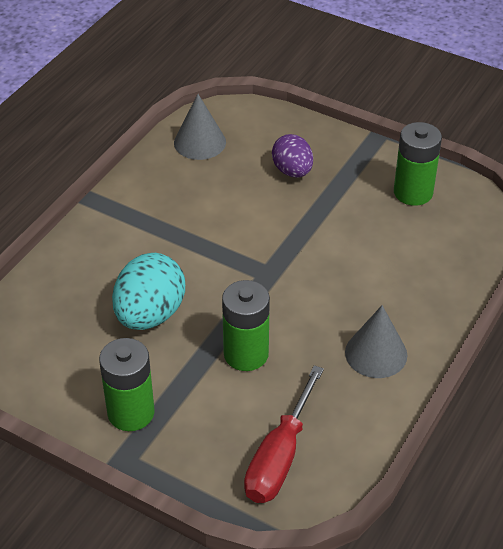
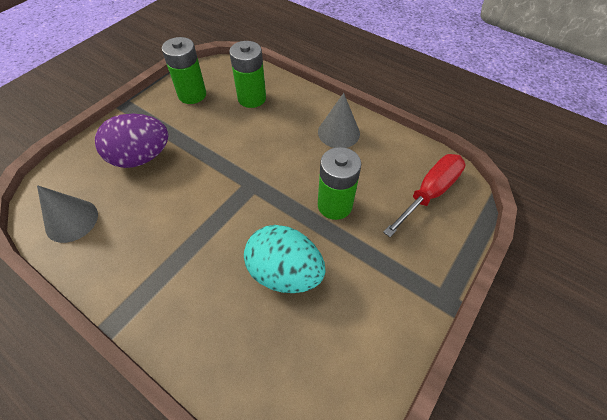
camera: 85 degrees left, 10 degrees up
(131, 412) = (394, 292): green battery -> green battery (252, 98)
(279, 457) = (429, 193): red screwdriver -> red screwdriver turned 75 degrees counterclockwise
(292, 171) = (141, 157): purple egg -> purple egg, size x1.53

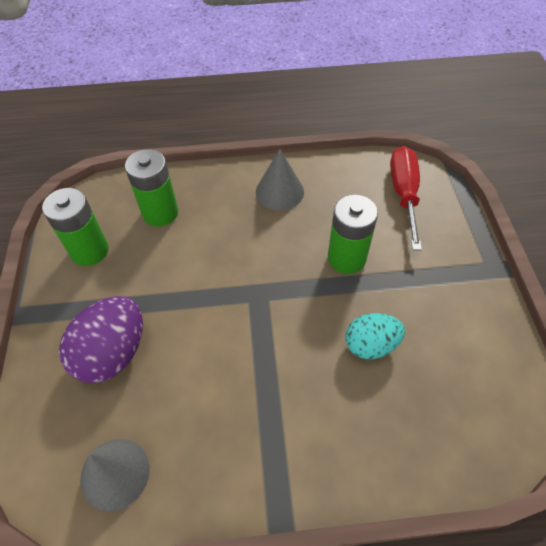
camera: 40 degrees left, 0 degrees up
(285, 272) = (370, 345): turquoise egg -> turquoise egg, size x0.66

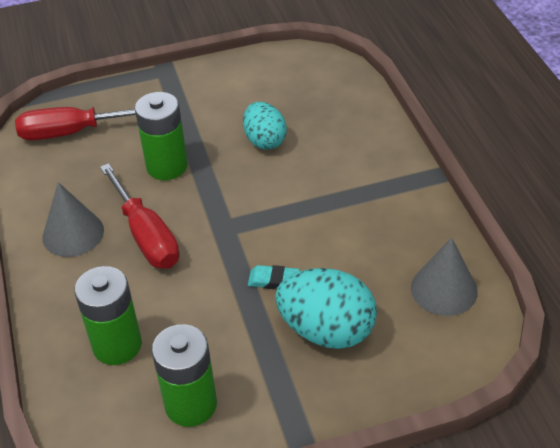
camera: 100 degrees left, 10 degrees down
(113, 353) = (326, 330): purple egg -> turquoise egg
(183, 322) = (273, 280): none -> turquoise eraser
(264, 237) = (146, 235): none -> red screwdriver

